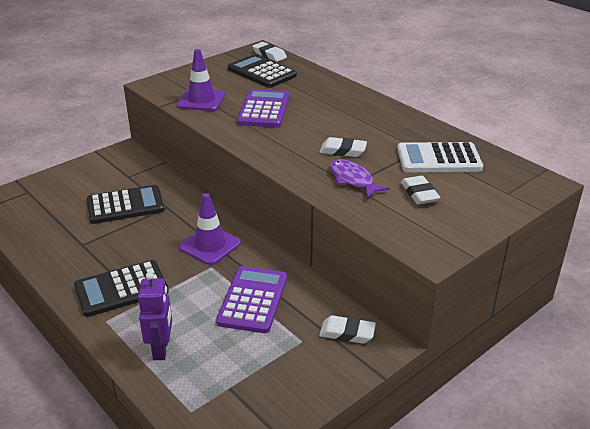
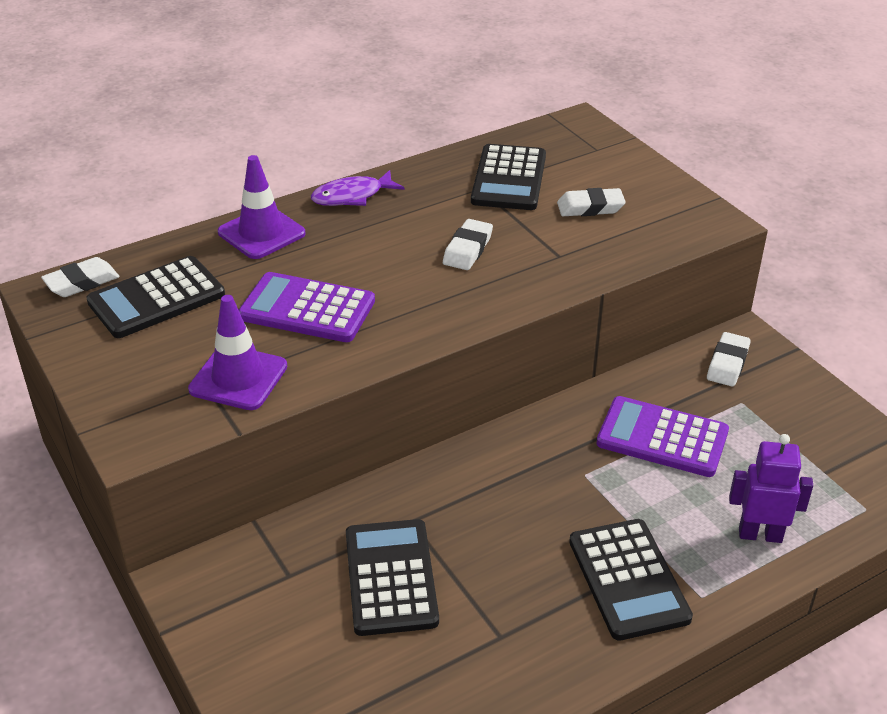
camera: 80 degrees left, 5 degrees up
(210, 245) = (531, 473): purple traffic cone -> purple traffic cone (261, 233)
(353, 180) = (548, 252): purple fish -> purple fish (352, 196)
(439, 159) = (509, 179): white calculator -> black calculator

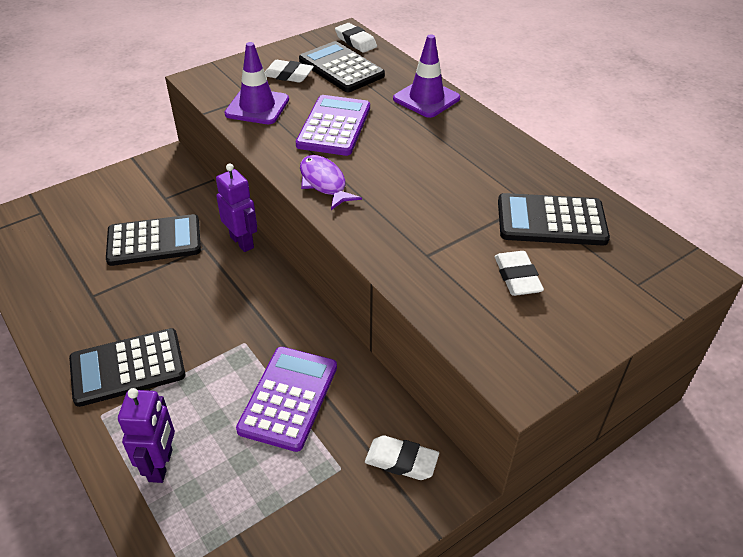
camera: 85 degrees right, 5 degrees up
(352, 196) = (490, 134): purple fish -> purple fish (324, 183)
(405, 482) = (242, 242): none -> purple robot
(467, 249) = (425, 199): white eraser -> white eraser (288, 75)

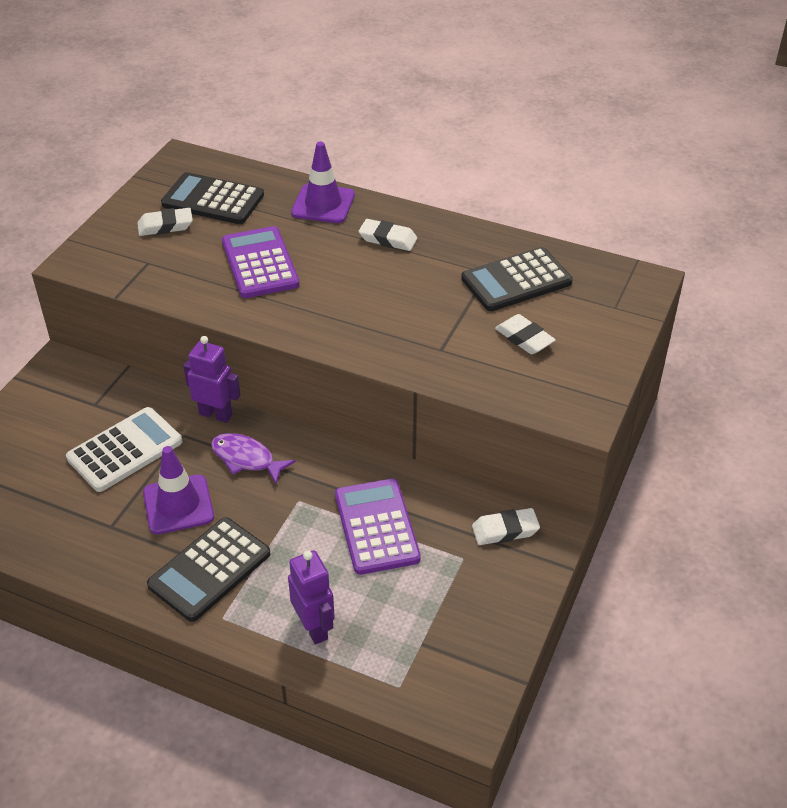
camera: 30 degrees left, 0 degrees up
(154, 241) = (125, 450): black calculator -> white calculator
(257, 107) = (165, 271): purple traffic cone -> purple traffic cone (178, 505)
(324, 183) = (299, 321): purple fish -> purple fish (246, 459)
(355, 41) = (201, 165): white eraser -> white eraser (388, 239)

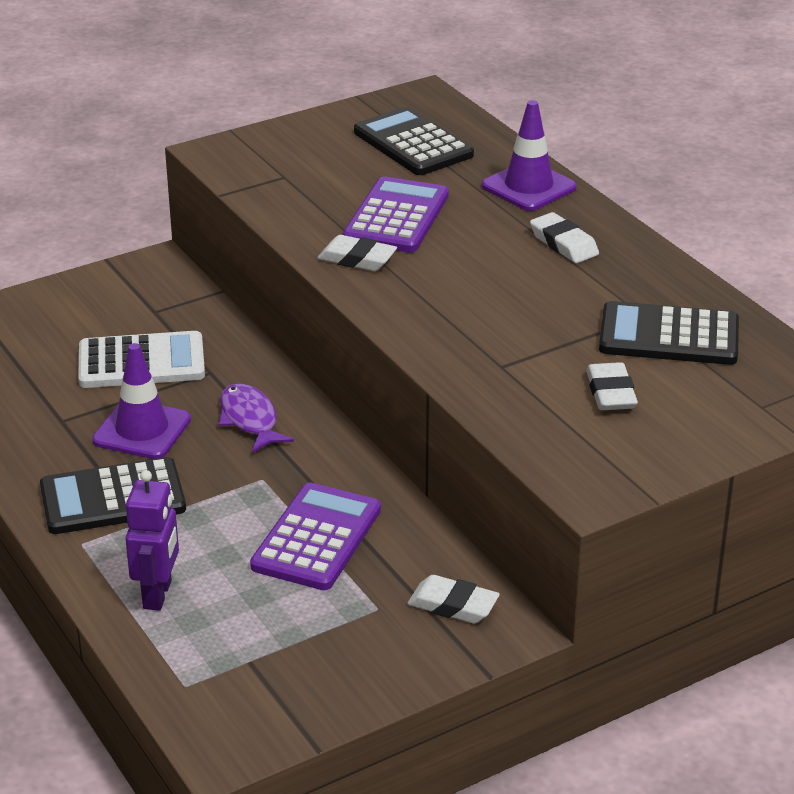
camera: 35 degrees right, 10 degrees down
(165, 226) = (337, 150): white eraser -> white eraser (357, 259)
(216, 414) = (262, 368): purple robot -> none

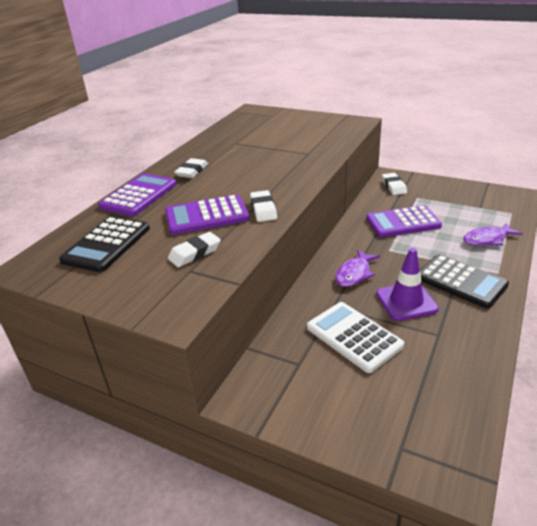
camera: 120 degrees left, 0 degrees up
(158, 594) = (487, 239): purple robot -> purple fish
(528, 187) = (139, 195): purple traffic cone -> purple calculator
(611, 393) = (297, 134): white eraser -> white eraser (195, 253)
(669, 336) = (245, 136): black calculator -> none

